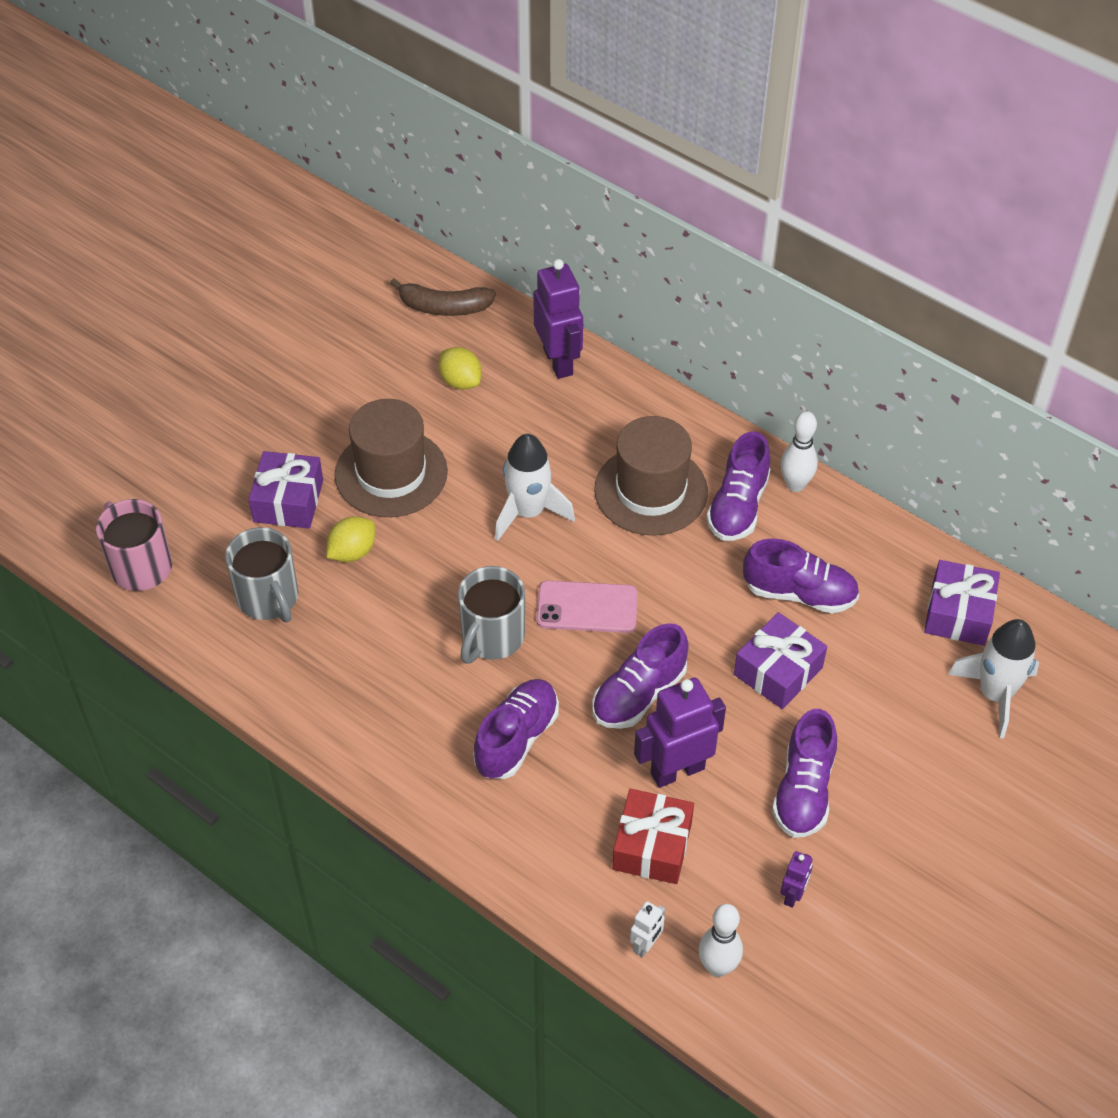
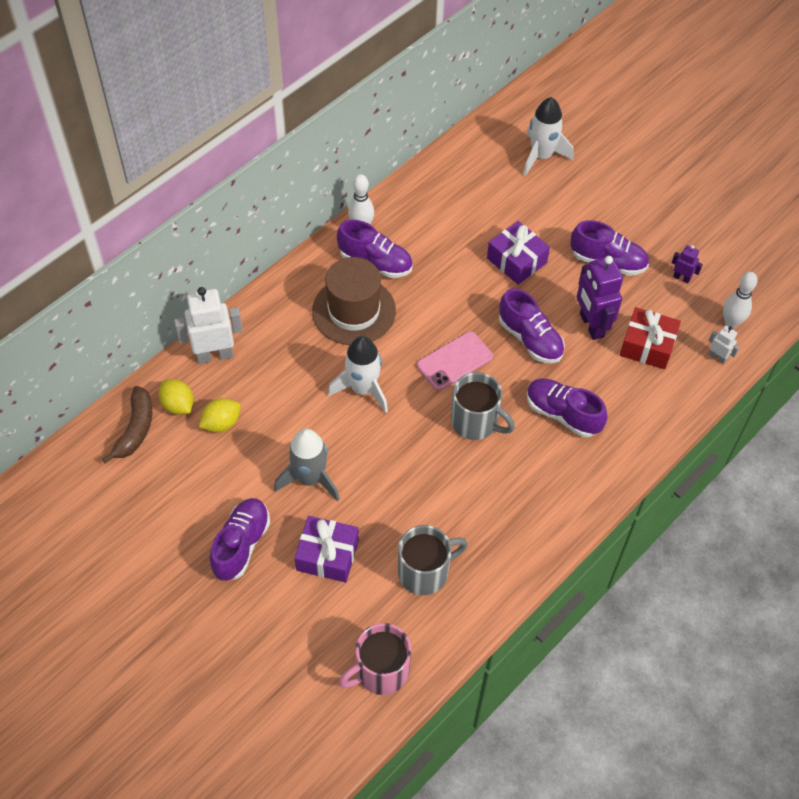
camera: 85 degrees left, 5 degrees up
(352, 552) = (386, 510): yellow lemon -> yellow lemon (178, 405)
(391, 473) = (310, 479): brown hat -> grey rocket
(558, 361) = (214, 355): purple robot -> white robot
(587, 607) = (454, 361): pink phone -> pink phone turned 45 degrees clockwise
(799, 593) = (455, 239): purple shoe -> purple shoe (241, 545)
(958, 613) = (479, 162): purple gift -> none

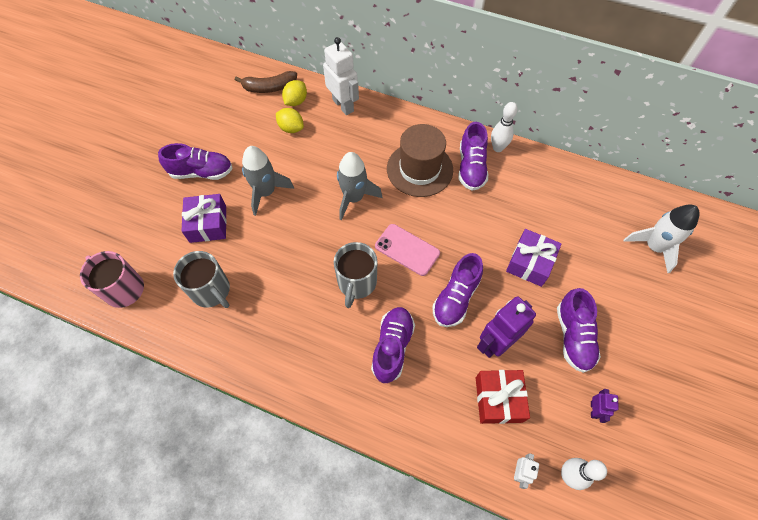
camera: 70 degrees right, 5 degrees up
(363, 389) = (354, 198): white rocket -> grey rocket

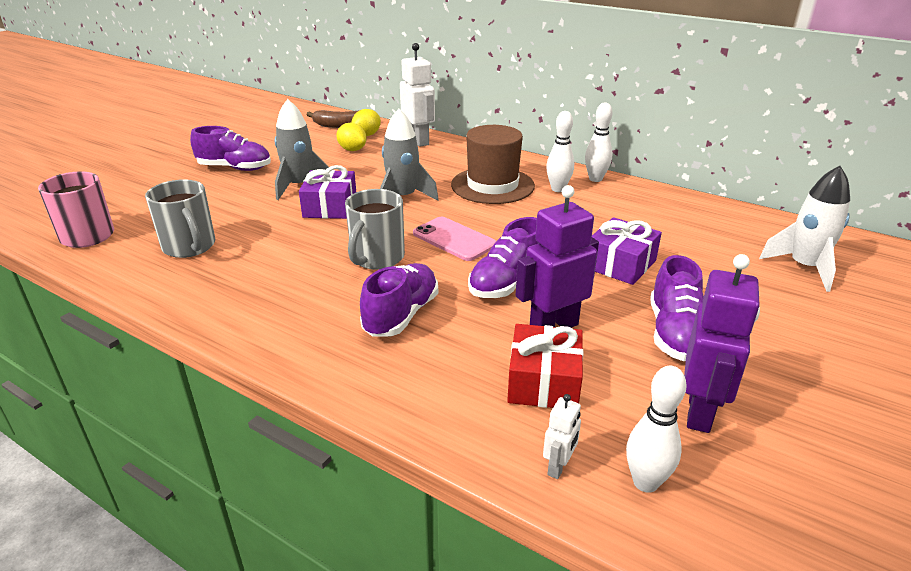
camera: 10 degrees right, 30 degrees down
(208, 224) = (218, 201): purple gift -> purple gift (330, 207)
(471, 167) = (558, 189): purple shoe -> white bowling pin
(594, 410) = (700, 411): purple robot -> purple robot, size x2.06

